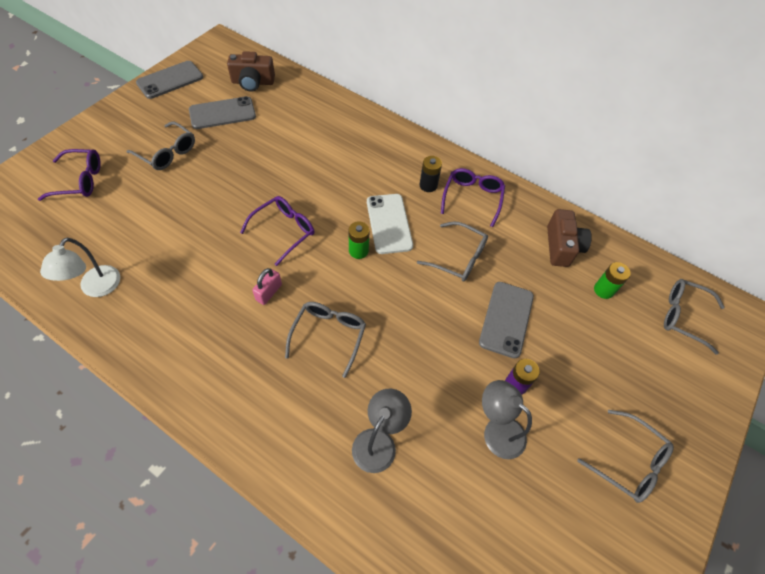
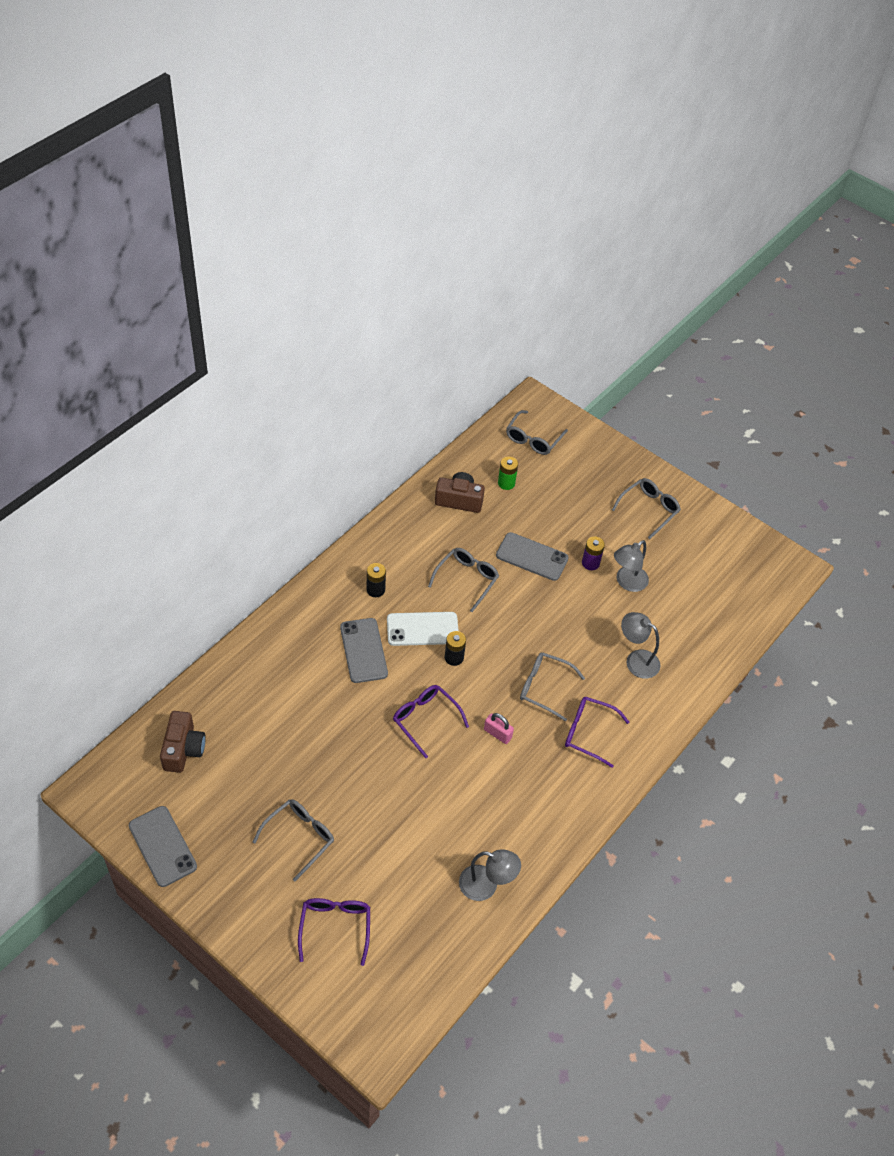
camera: 85 degrees left, 5 degrees down
(96, 288) = (486, 886): white lamp -> grey lamp
(222, 113) = (238, 781): grey phone -> grey phone (363, 650)
(358, 251) = (454, 657): green battery -> black battery
(472, 198) = (396, 556): purple glasses -> purple glasses (588, 733)

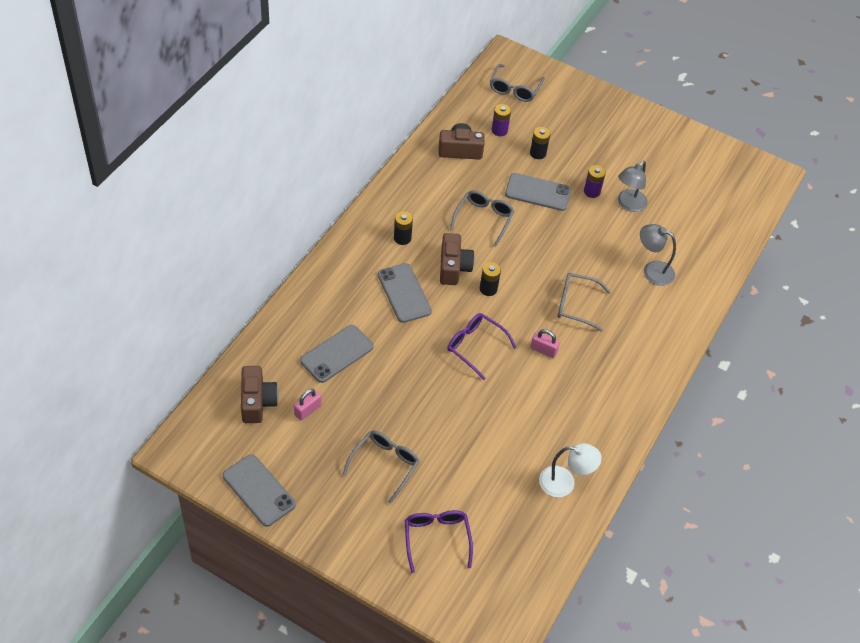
camera: 10 degrees left, 0 degrees up
(233, 766) = (307, 410): none -> pink padlock
(277, 708) = (336, 354): none -> grey phone
(422, 629) = (453, 267): white phone -> brown camera
(486, 886) = (564, 483): grey lamp -> white lamp
(506, 483) = (499, 130): green battery -> purple battery
(542, 513) = (538, 153): none -> black battery
(588, 733) = (624, 339): purple glasses -> none
(649, 509) = (633, 139): grey glasses -> none

